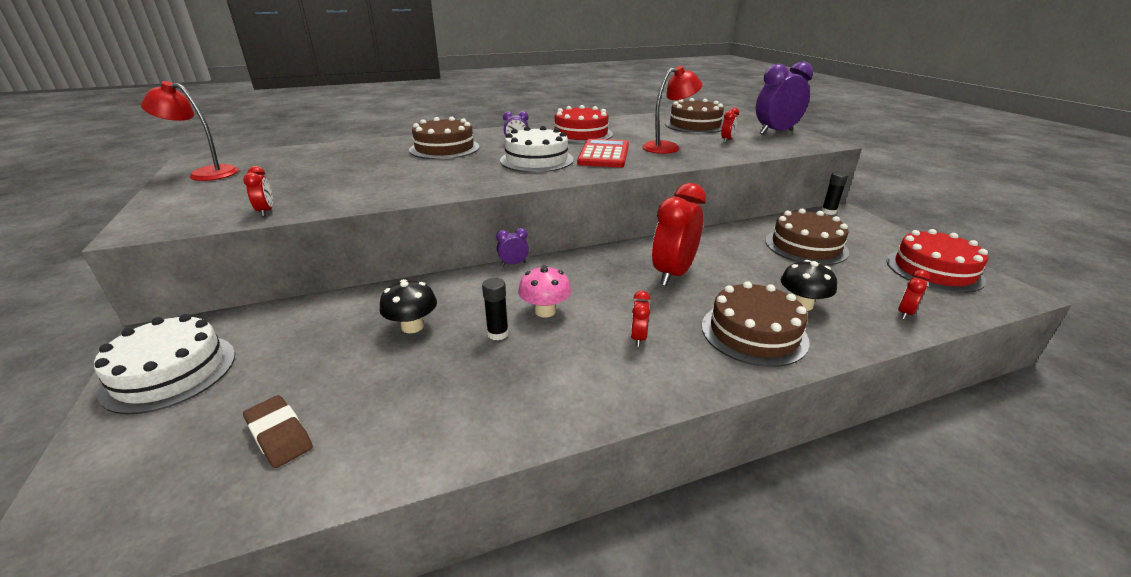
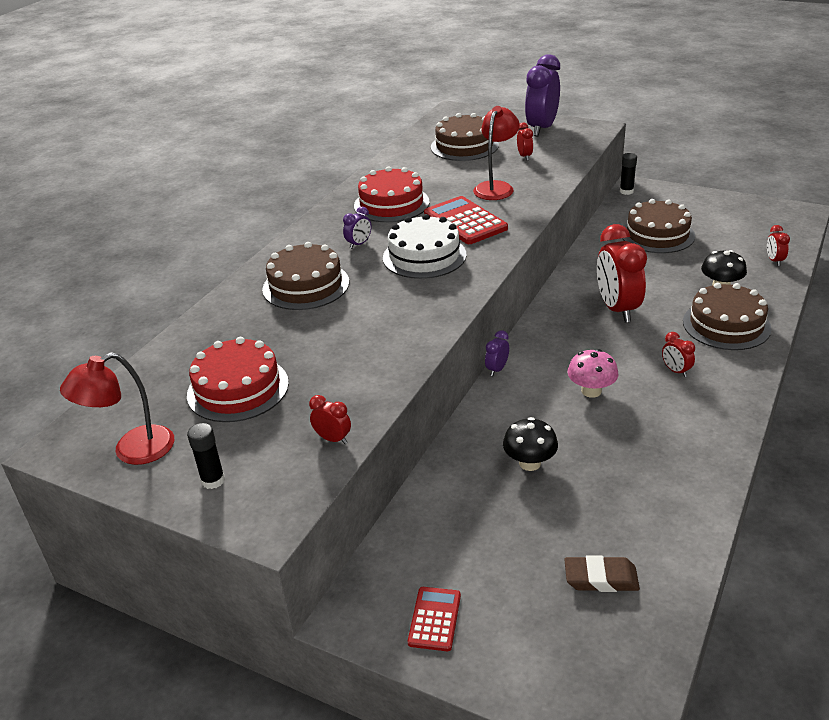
camera: 40 degrees left, 5 degrees up
(170, 372) = (435, 619): white cake -> red calculator
(498, 334) = (594, 427): black glue stick -> black glue stick (213, 480)
(934, 270) = (748, 216): red cake -> red cake (238, 389)

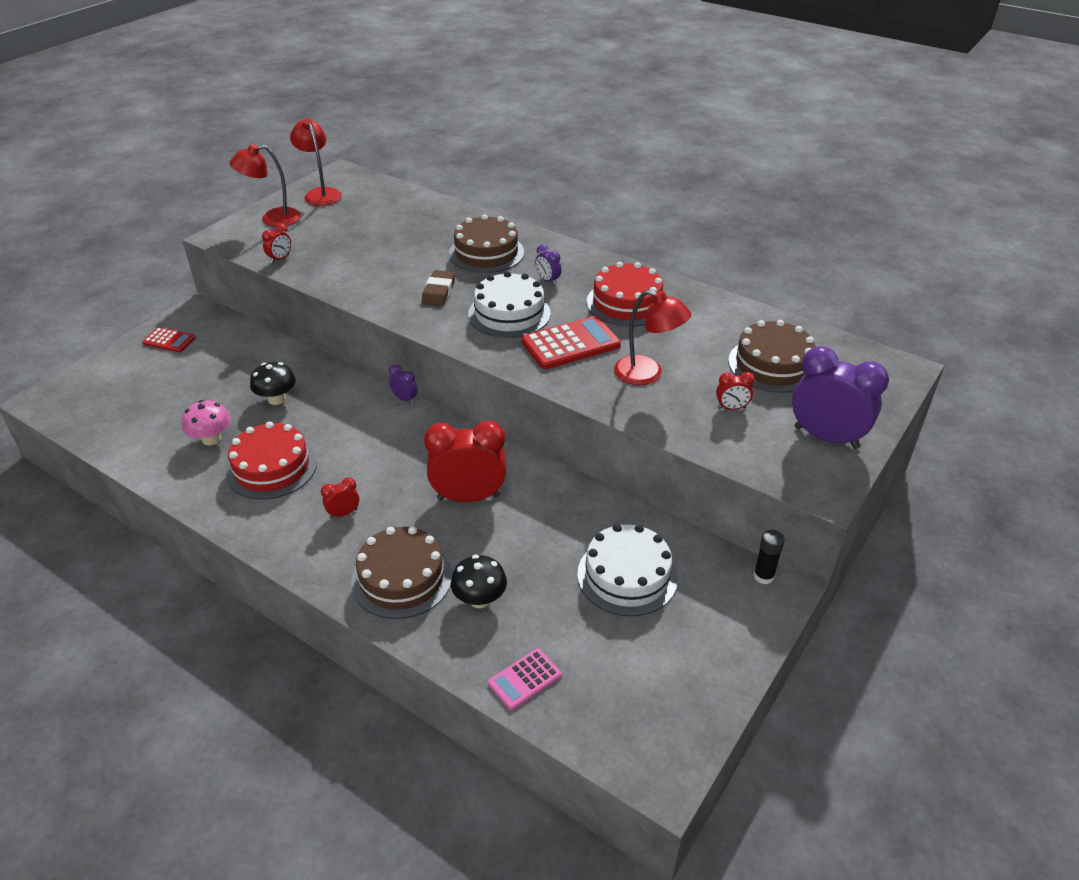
camera: 95 degrees right, 5 degrees up
(213, 480) = (272, 219): black glue stick -> red lamp
(238, 389) = (360, 225): red cake -> red cake (271, 467)
(591, 391) = (344, 449): pink mushroom -> pink mushroom (211, 439)
(601, 578) = (146, 413): brown eraser -> brown eraser (438, 292)
(657, 234) = (627, 575): brown cake -> white cake
(774, 261) = (524, 679): red clock -> pink calculator

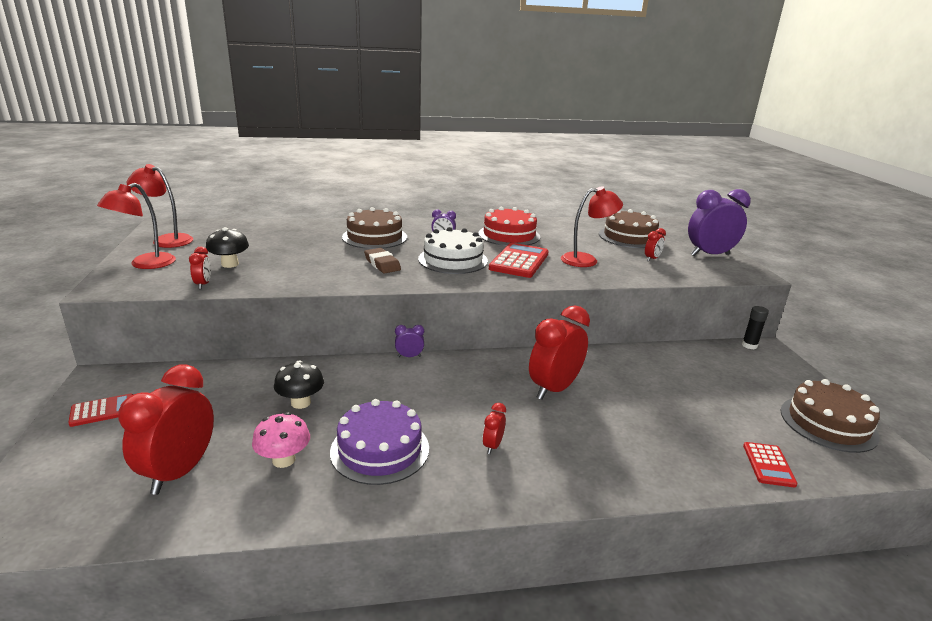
camera: 45 degrees left, 15 degrees down
(154, 412) = (179, 472): none -> red clock
(271, 467) = (380, 449): red cake -> purple cake
(402, 578) = (604, 459): brown cake -> brown cake (828, 423)
(480, 599) = (666, 439): black mushroom -> black mushroom (230, 264)
(524, 679) = (768, 465): pink calculator -> red calculator
(627, 575) = (703, 379): white cake -> none

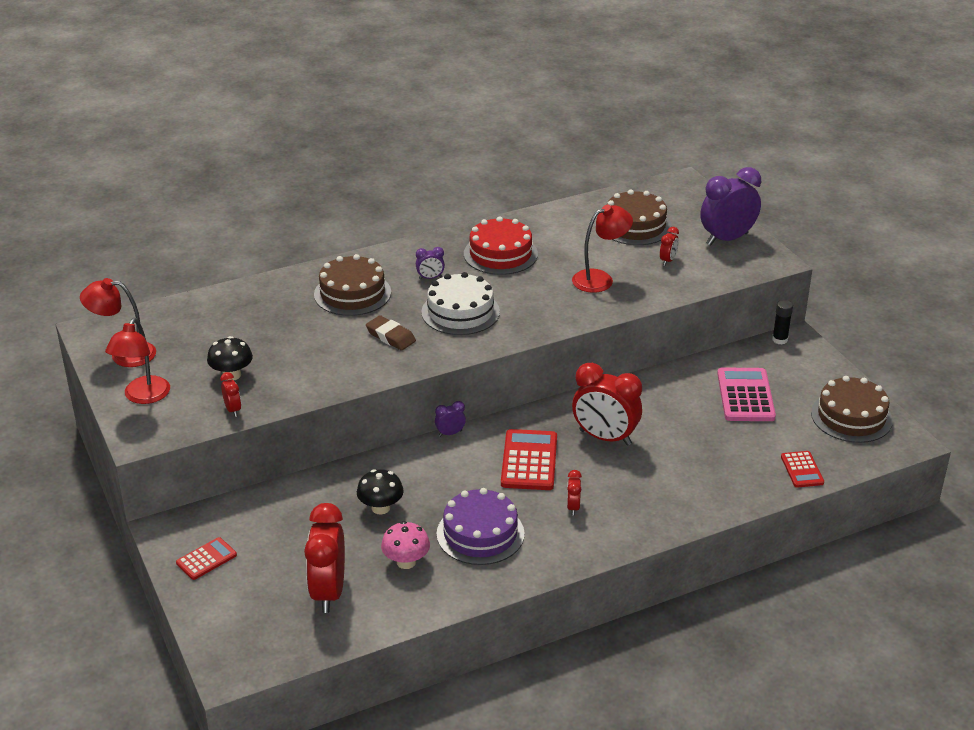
camera: 15 degrees left, 10 degrees up
(519, 261) = (531, 298): red calculator -> red calculator (529, 461)
(554, 389) = (605, 437): red clock -> red clock turned 90 degrees counterclockwise
(709, 382) = (745, 396): none -> pink calculator

